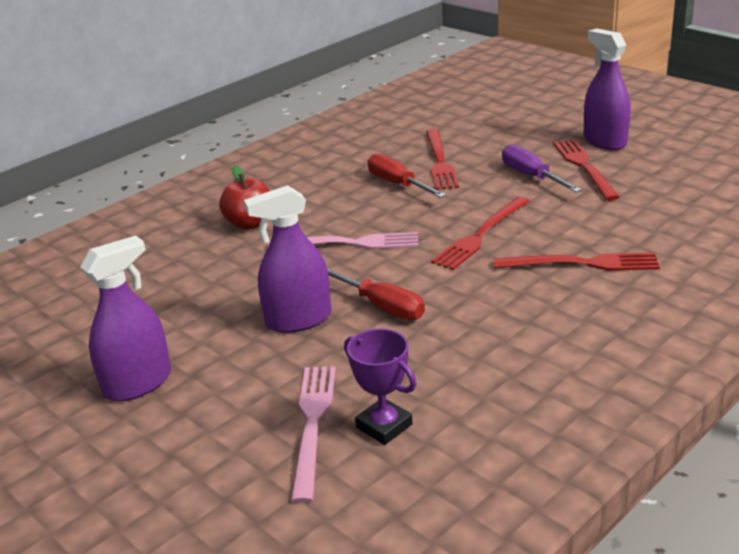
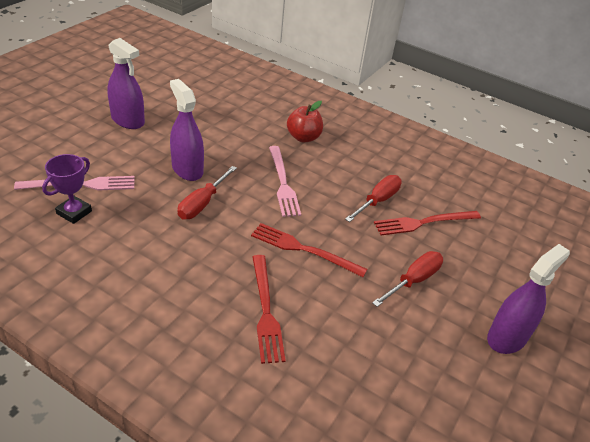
camera: 70 degrees right, 10 degrees up
(531, 176) = (413, 280): purple screwdriver -> red screwdriver
(584, 167) = (444, 319): red fork -> none

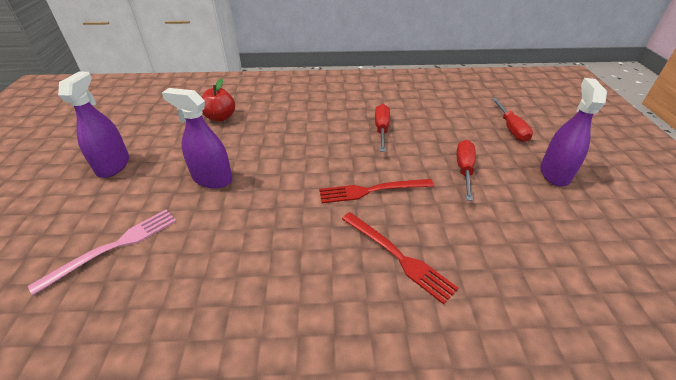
camera: 30 degrees left, 0 degrees up
(74, 212) = (131, 278): purple trophy -> none
(128, 120) = (113, 165): purple spray bottle -> purple spray bottle turned 90 degrees counterclockwise
(202, 203) = (254, 200): red screwdriver -> red screwdriver (511, 129)
(283, 183) = (303, 150): pink fork -> none
(303, 137) = (283, 111): red apple -> red apple (220, 117)
(424, 222) = (425, 128): red fork -> none

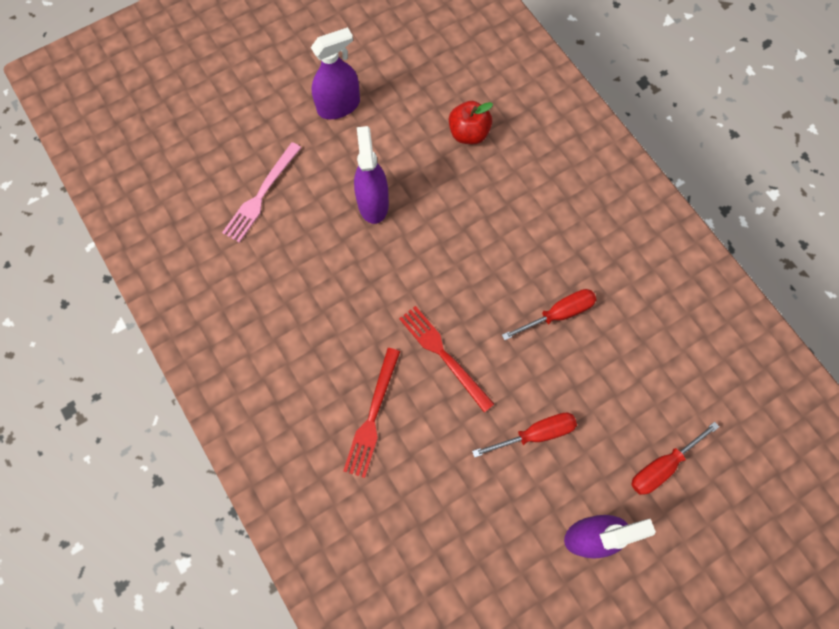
camera: 60 degrees right, 30 degrees up
(114, 247) = (261, 195): pink fork -> pink fork turned 105 degrees clockwise

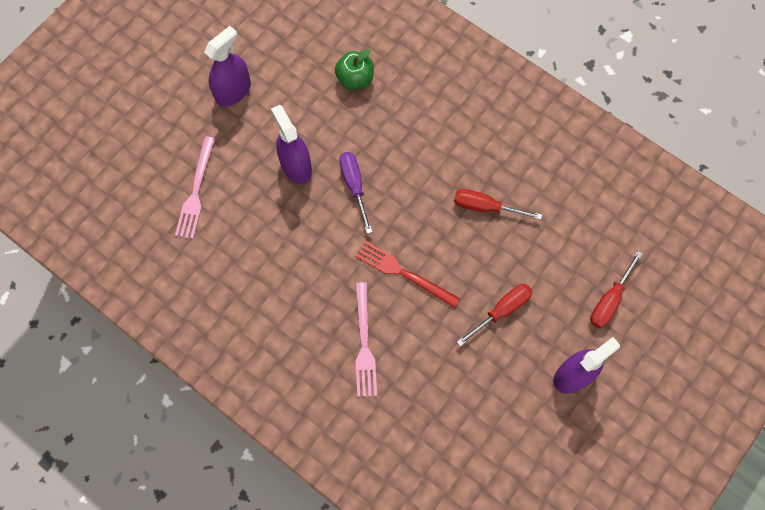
camera: 20 degrees left, 0 degrees up
(372, 416) = (364, 343): red fork -> pink fork
(426, 244) = (354, 186): none -> purple screwdriver
(468, 133) = (355, 79): red apple -> green apple
(558, 314) = (485, 207): red screwdriver -> red screwdriver turned 120 degrees counterclockwise

